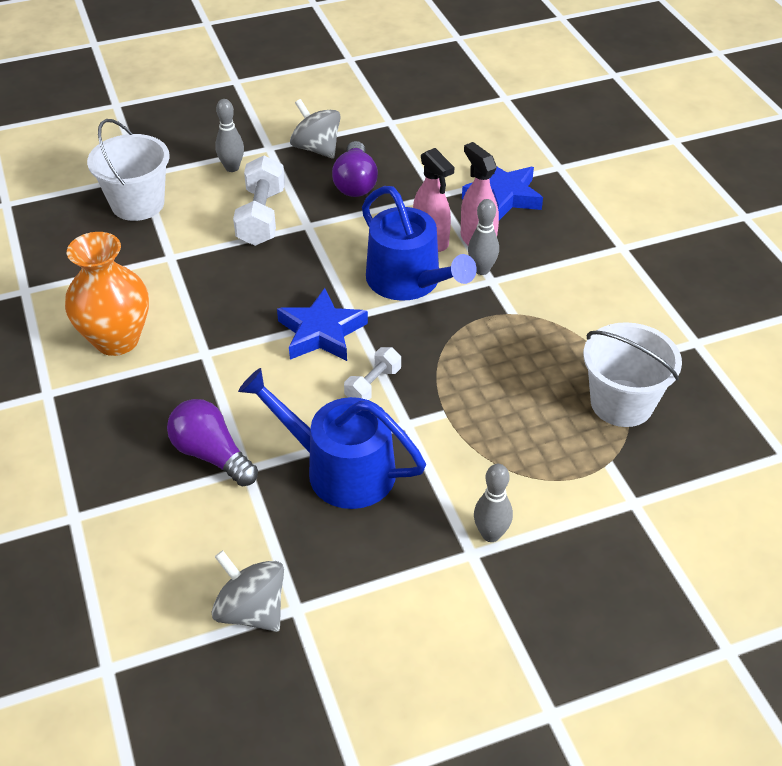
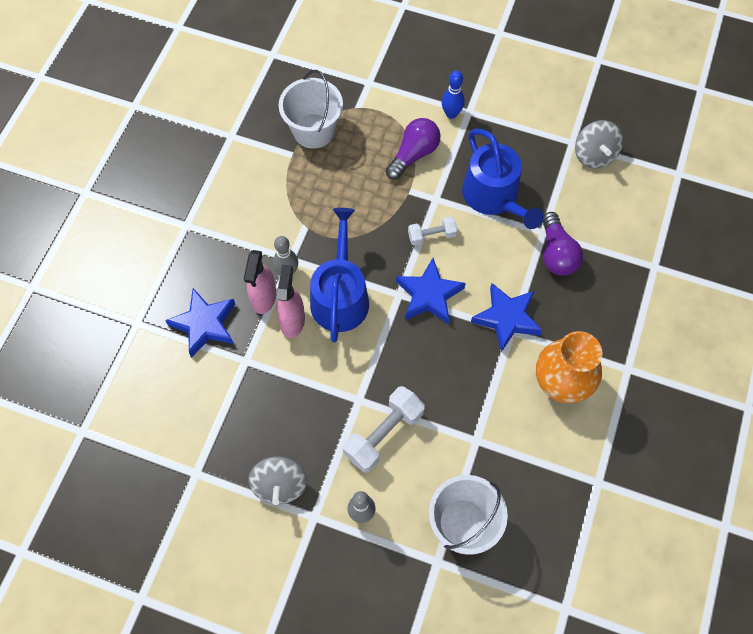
camera: 140 degrees left, 20 degrees up
(219, 360) = (506, 318): none -> blue star
(355, 183) = (288, 419): purple light bulb -> purple light bulb (414, 154)
(491, 534) = (451, 114): grey bowling pin -> blue bowling pin

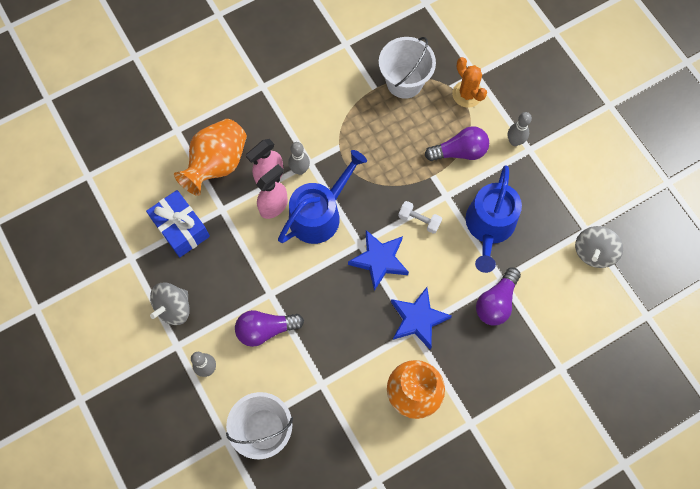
camera: 40 degrees right, 5 degrees up
(204, 324) = (217, 164): blue star -> orange vase
(222, 407) = (181, 228): none -> blue gift
(377, 104) = (467, 94): none -> orange cactus
(383, 434) = (265, 329): white dumbbell -> purple light bulb
(451, 114) = (514, 141): blue bowling pin -> grey bowling pin

